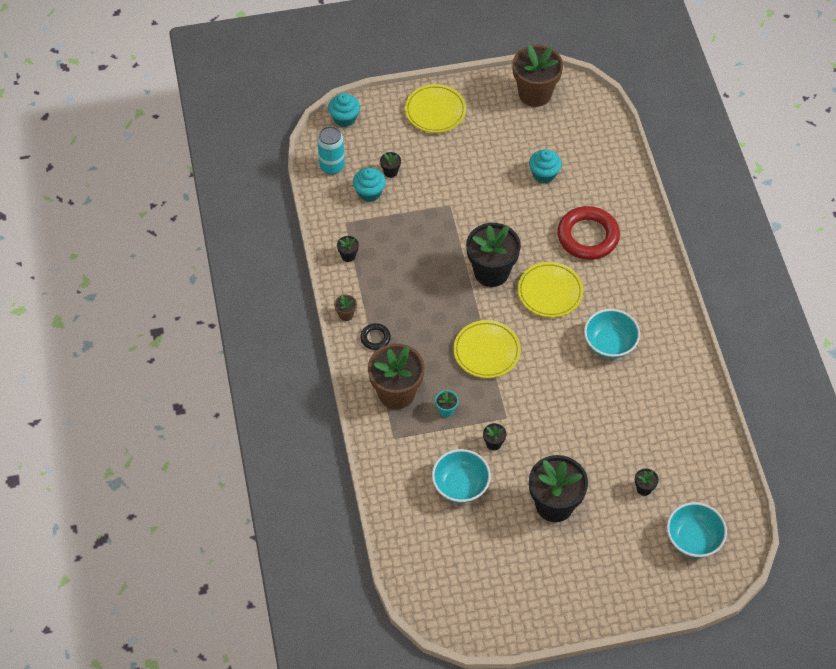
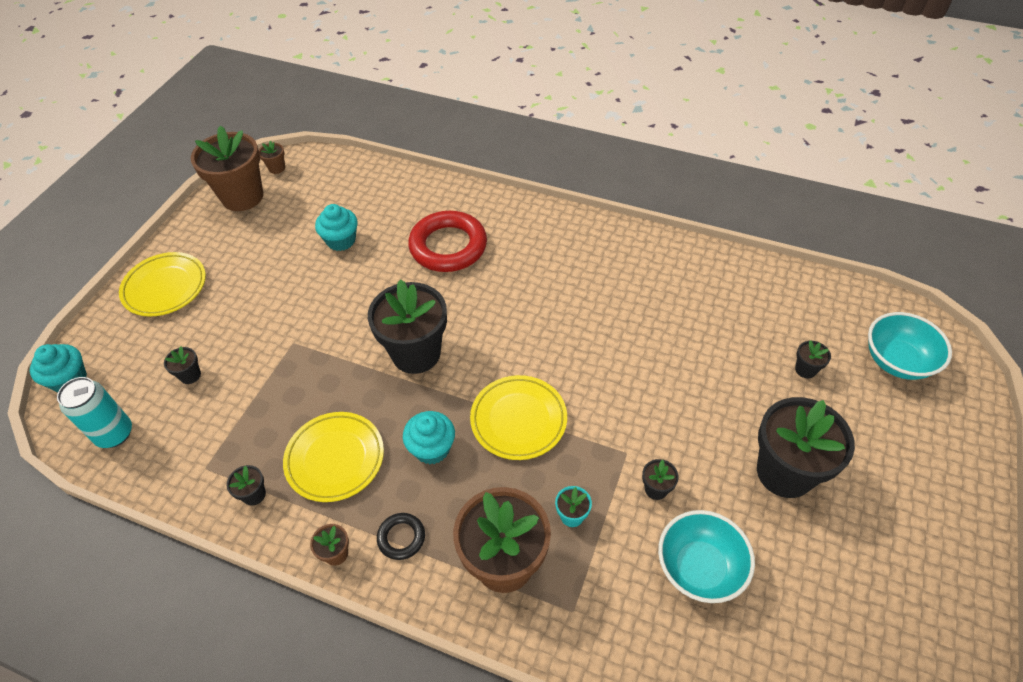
camera: 55 degrees left, 5 degrees down
(369, 192) = (193, 414): turquoise cupcake -> turquoise cupcake (432, 448)
(550, 292) = (488, 314): yellow plate -> yellow plate (335, 459)
(575, 93) = (277, 168): none -> brown flower pot
(609, 344) = (595, 299): turquoise bowl -> none

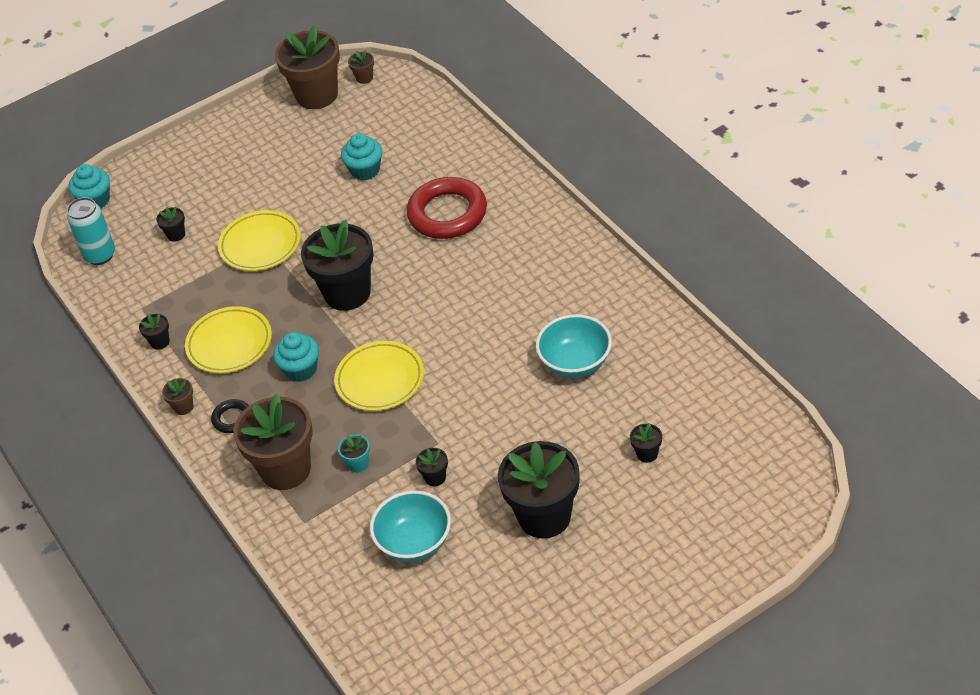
camera: 40 degrees right, 5 degrees down
(165, 287) = (204, 154): yellow plate -> yellow plate (260, 245)
(897, 361) = (736, 486): turquoise bowl -> turquoise bowl (575, 362)

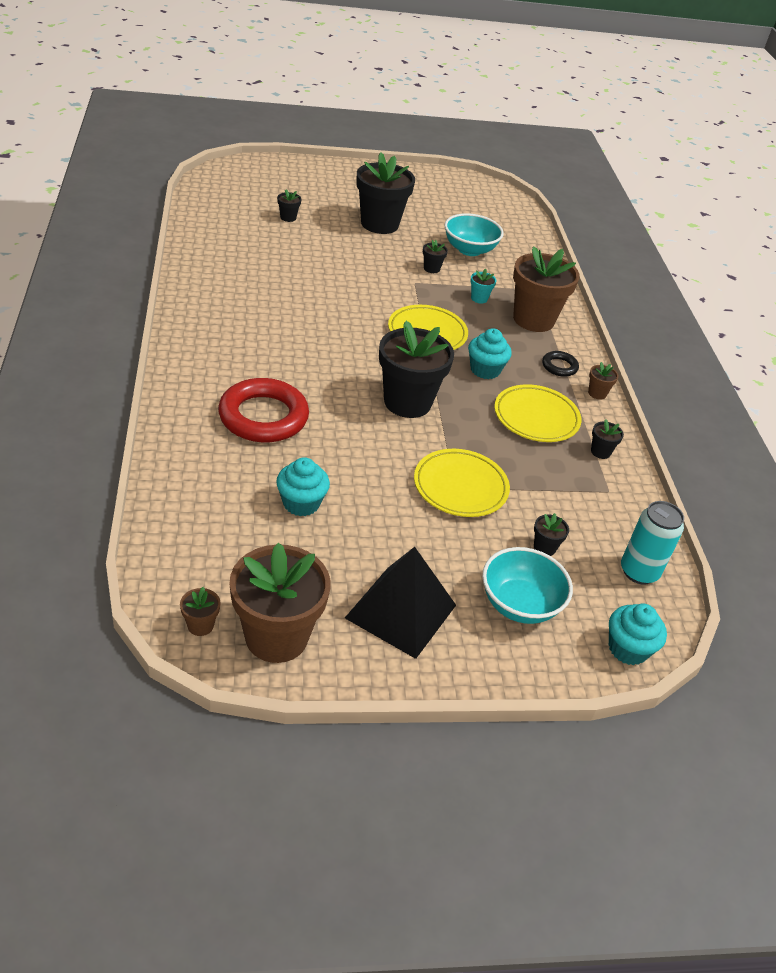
camera: 165 degrees left, 5 degrees down
(252, 145) = (401, 611): none -> black pyramid
(575, 362) = (278, 274): turquoise bowl -> turquoise bowl (519, 604)

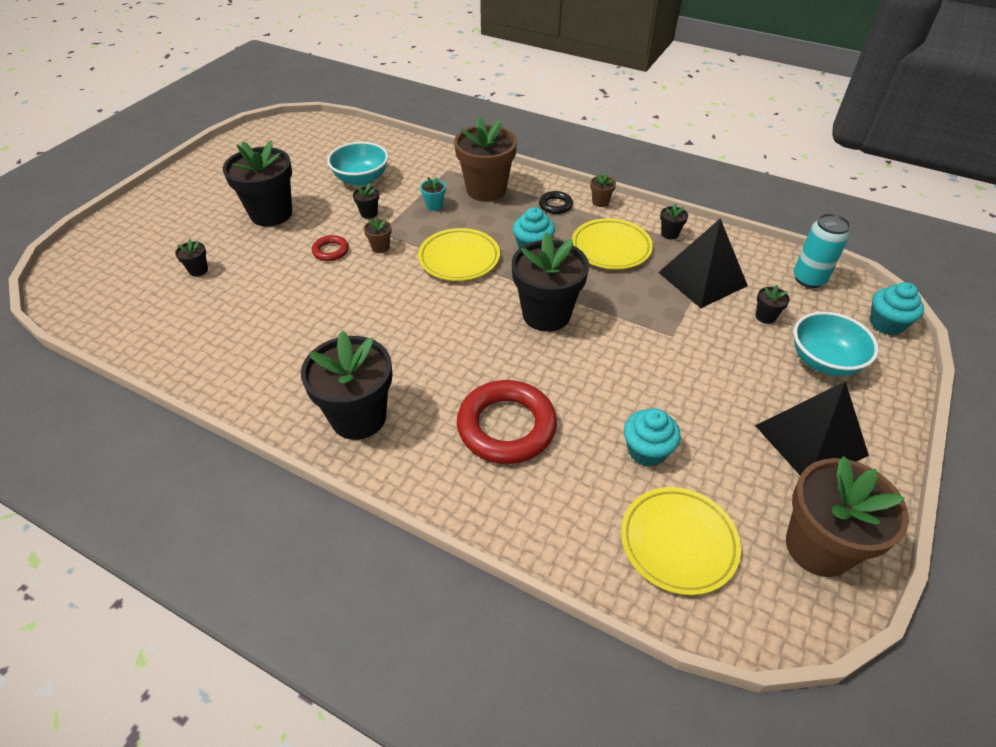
camera: 50 degrees left, 5 degrees up
(200, 625) = (786, 606): brown flower pot -> brown flower pot (380, 247)
(213, 341) = (358, 417): none -> black flower pot
(368, 266) = (330, 251): none -> red ring
(460, 487) = (674, 332): yellow plate -> yellow plate (678, 542)
(555, 490) = (702, 279): none -> black pyramid

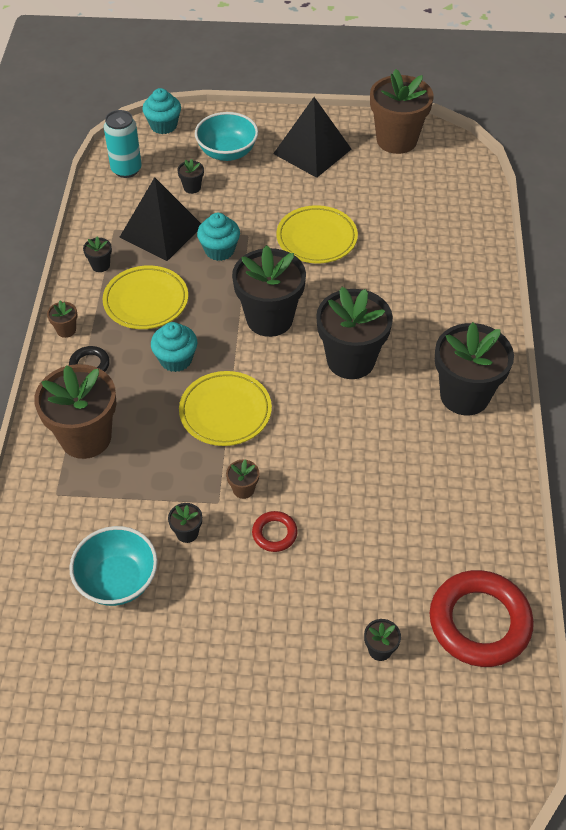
camera: 115 degrees left, 5 degrees up
(271, 214) = (240, 641): black flower pot -> black flower pot (351, 360)
(434, 206) = (141, 474): turquoise flower pot -> none
(506, 426) = (409, 303): red ring -> red ring (479, 622)
(646, 451) = (377, 224): turquoise cupcake -> turquoise cupcake (219, 250)
(678, 542) = (438, 196): yellow plate -> yellow plate (316, 238)

